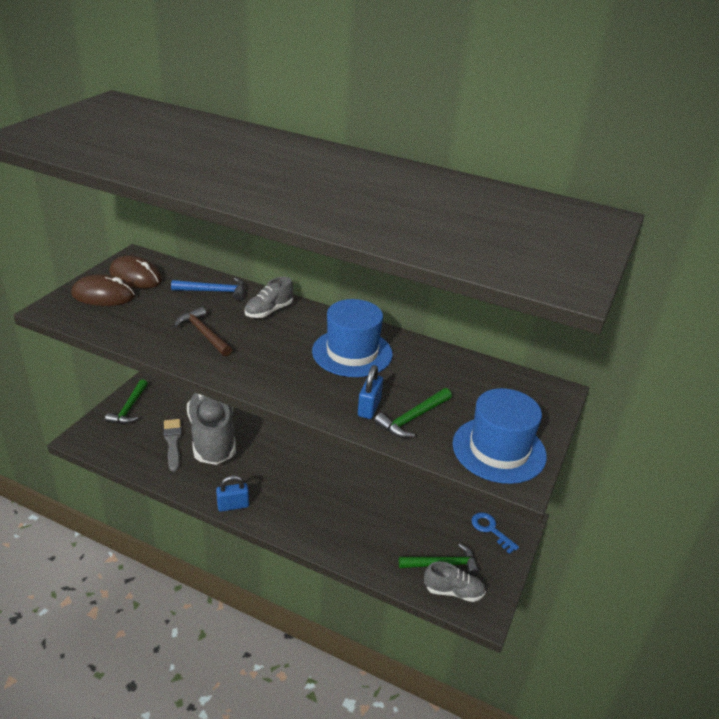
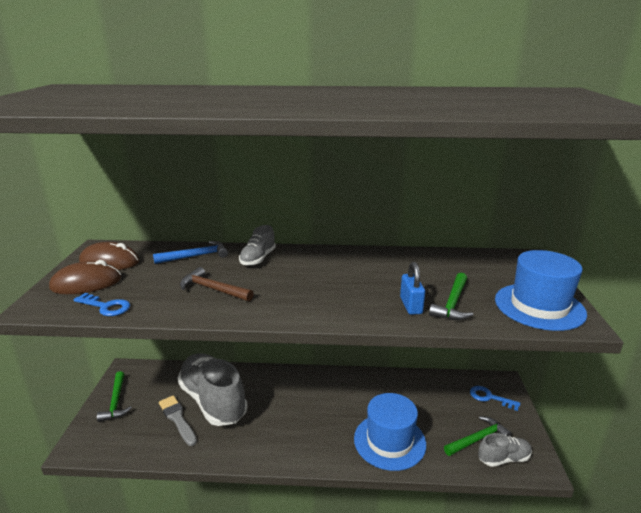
camera: 20 degrees left, 10 degrees down
(105, 325) = (106, 307): none -> blue key
(233, 505) = (270, 456): blue padlock -> none
(352, 352) = (356, 270): blue hat -> blue hat (389, 441)

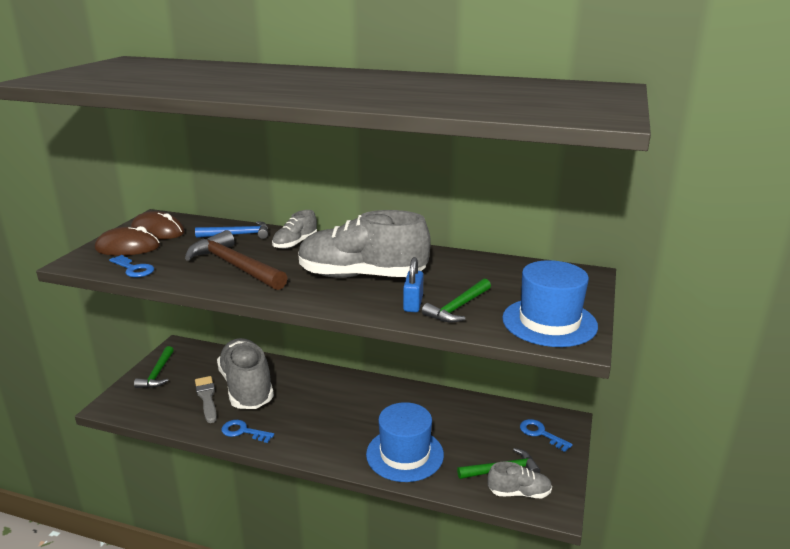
camera: 15 degrees right, 0 degrees up
(213, 289) = (234, 266): brown hammer -> brown hammer, size x1.63
(229, 448) = (243, 431): none -> blue key
(343, 284) = (362, 276): none -> grey shoe

